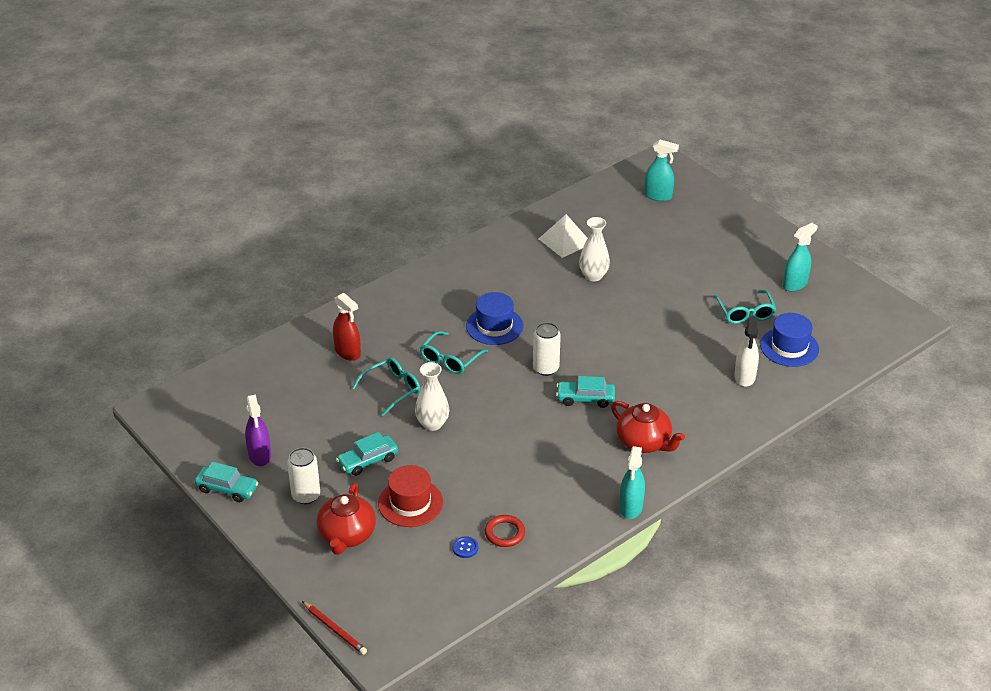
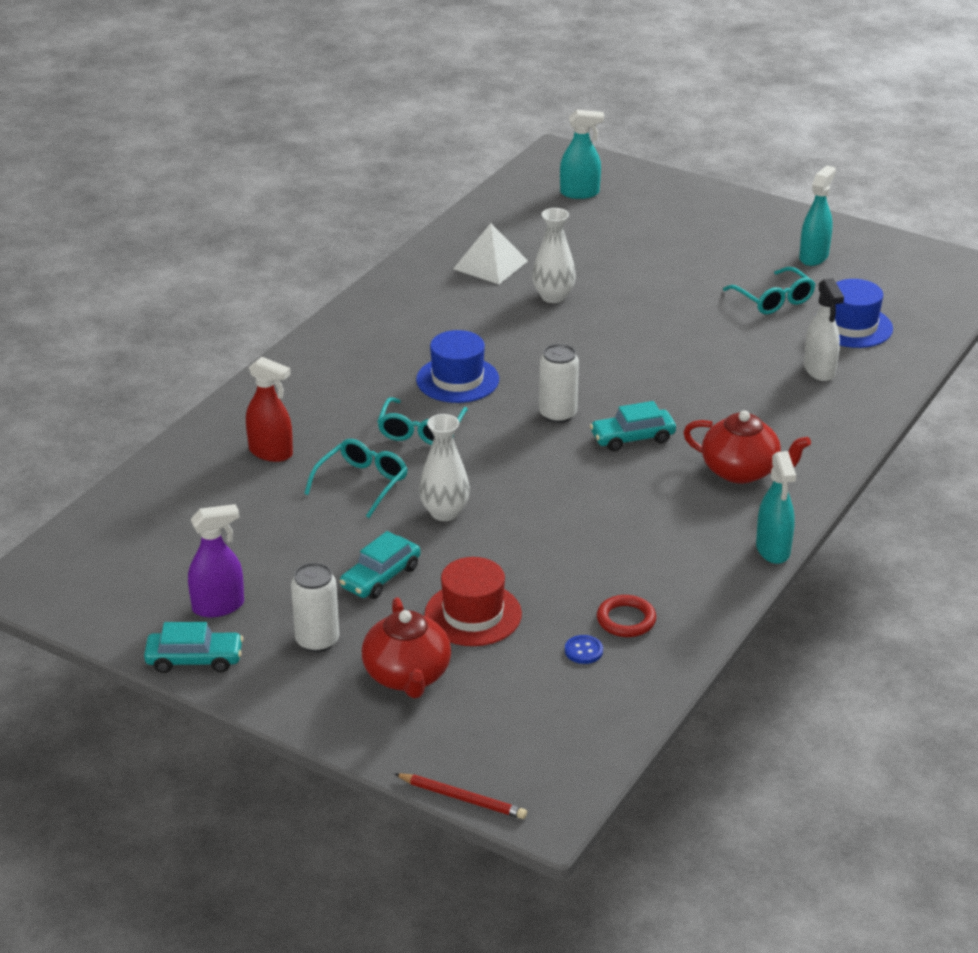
camera: 20 degrees left, 5 degrees down
(260, 455) = (218, 606): purple spray bottle -> purple spray bottle turned 75 degrees counterclockwise

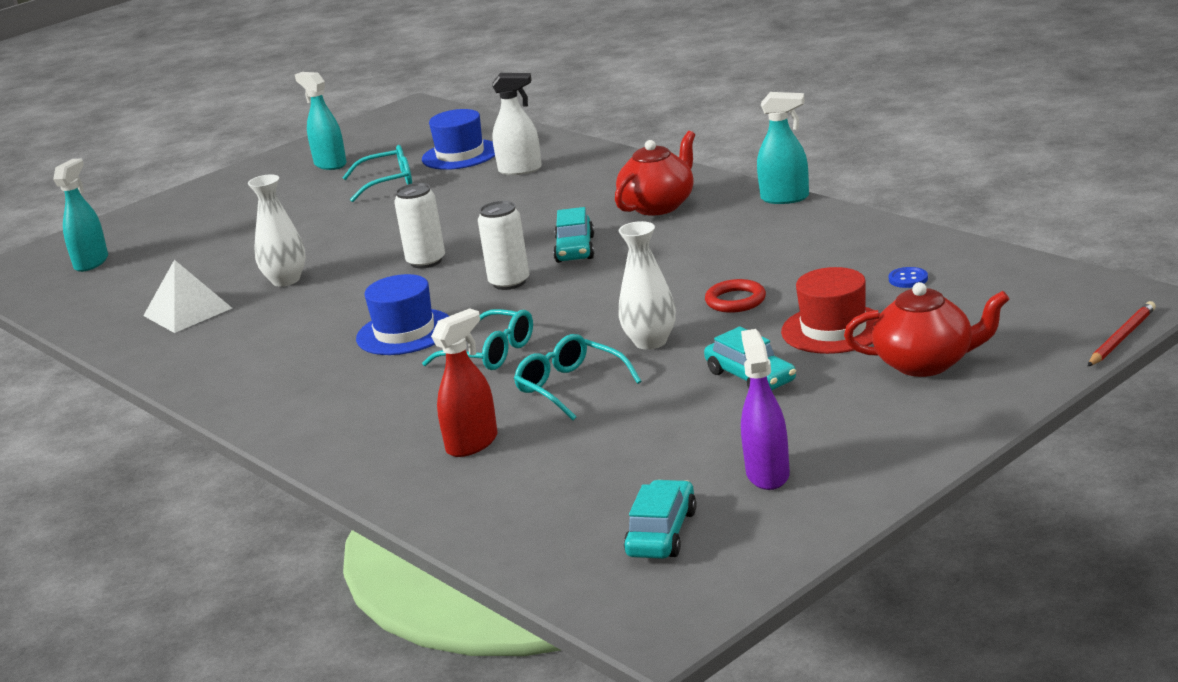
camera: 70 degrees left, 10 degrees down
(194, 659) = (865, 488): turquoise car -> turquoise car (662, 533)
(317, 640) = (851, 413): white can -> white can (426, 261)
(626, 620) = (866, 260): red ring -> red ring (735, 300)

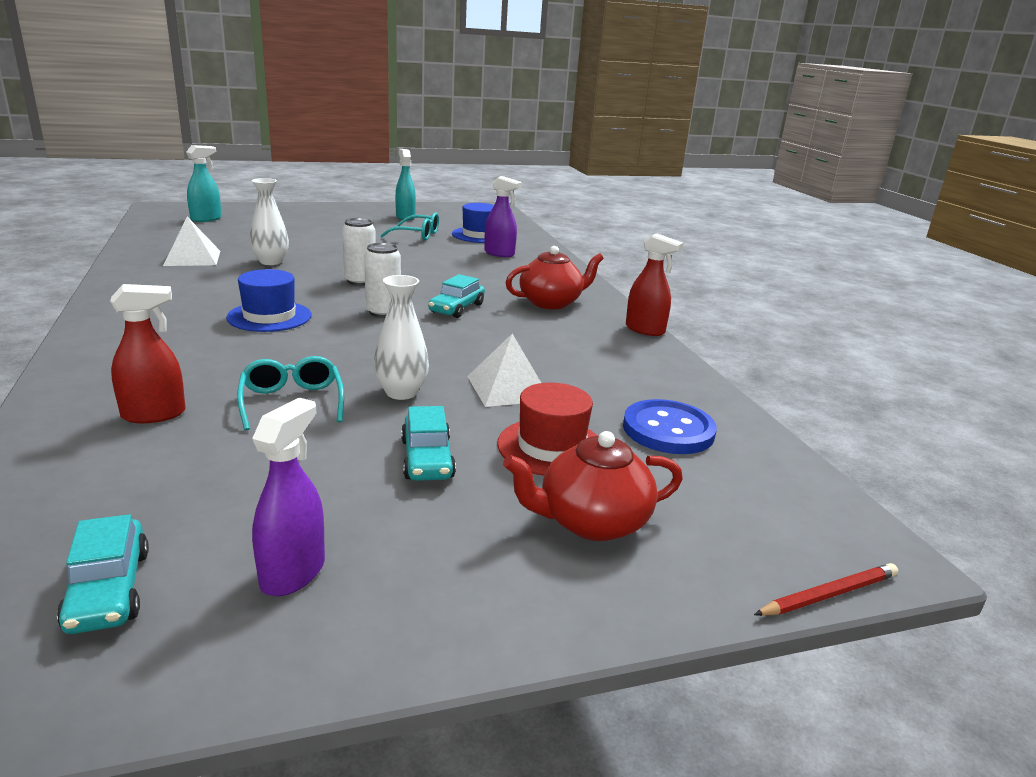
camera: 20 degrees right, 0 degrees up
(490, 353) = (289, 352): turquoise glasses -> none
(520, 170) = (499, 253): white spray bottle -> purple spray bottle
(662, 533) = (108, 590): turquoise car -> turquoise car turned 120 degrees clockwise
(735, 300) = (508, 388): red ring -> white pyramid
(785, 198) = (645, 330): turquoise spray bottle -> red spray bottle
(908, 279) = (668, 430): blue button -> blue button, size x2.31
(926, 363) = (591, 522): red teapot -> red teapot turned 135 degrees clockwise

